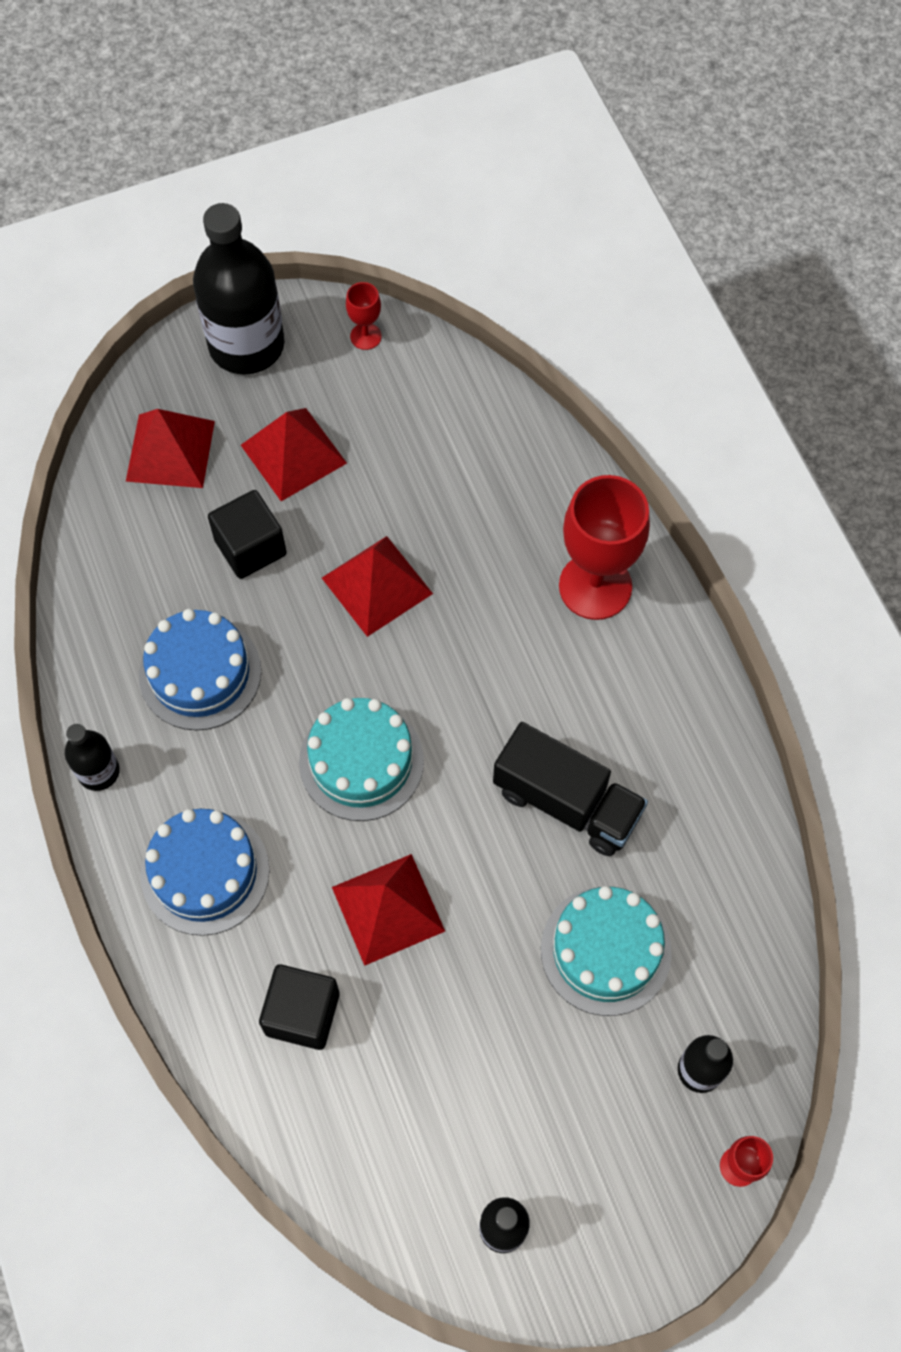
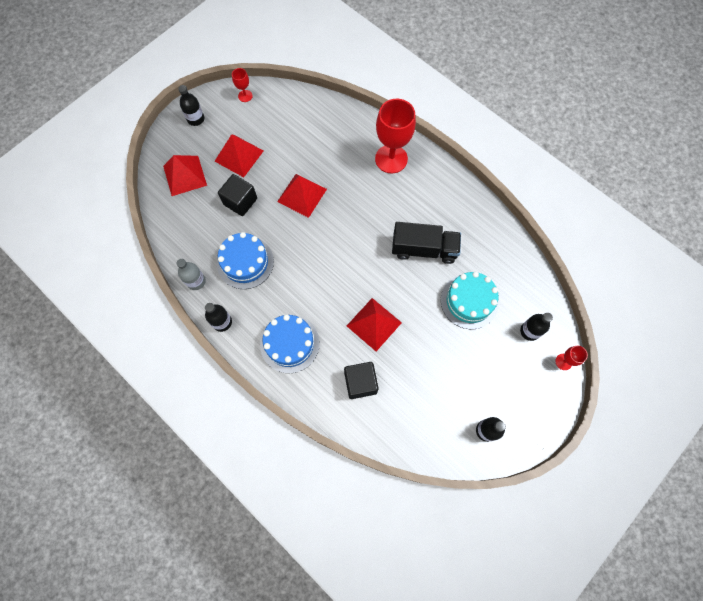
camera: 25 degrees left, 5 degrees up
(89, 670) = (196, 281): none -> grey bottle
(246, 345) = (196, 119): black bottle -> black bottle, size x0.50
(361, 761) = (332, 269): turquoise cake -> none

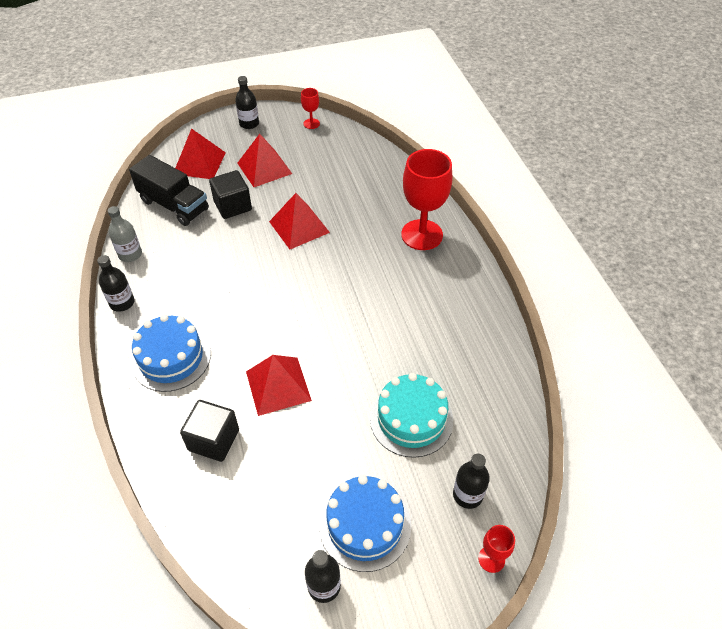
camera: 30 degrees right, 20 degrees down
(245, 262) = (192, 260): blue cake -> blue cake (365, 525)
(424, 249) = (395, 337): black truck -> black truck (174, 205)

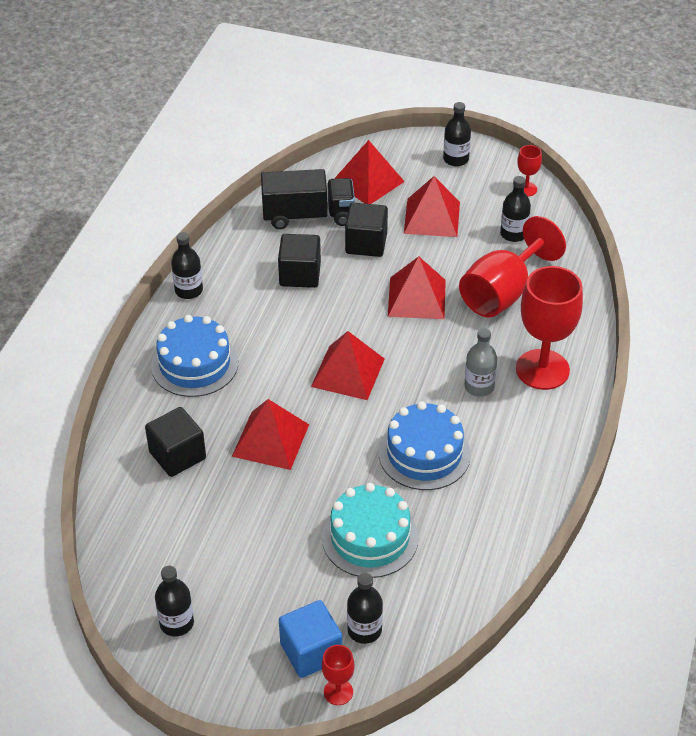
camera: 35 degrees right, 5 degrees down
(130, 254) = (229, 247): grey bottle -> grey bottle (479, 387)
(174, 205) = (308, 216): black truck -> black truck turned 75 degrees counterclockwise
(201, 250) = (300, 274): none -> black cube
(294, 303) = (348, 372): none -> red pyramid
(327, 155) = (513, 234): none -> black bottle
(353, 197) = (502, 293): none -> red goblet
(365, 525) = (250, 598): blue cake -> blue cake (424, 454)
(445, 539) = (311, 652): none -> blue cube

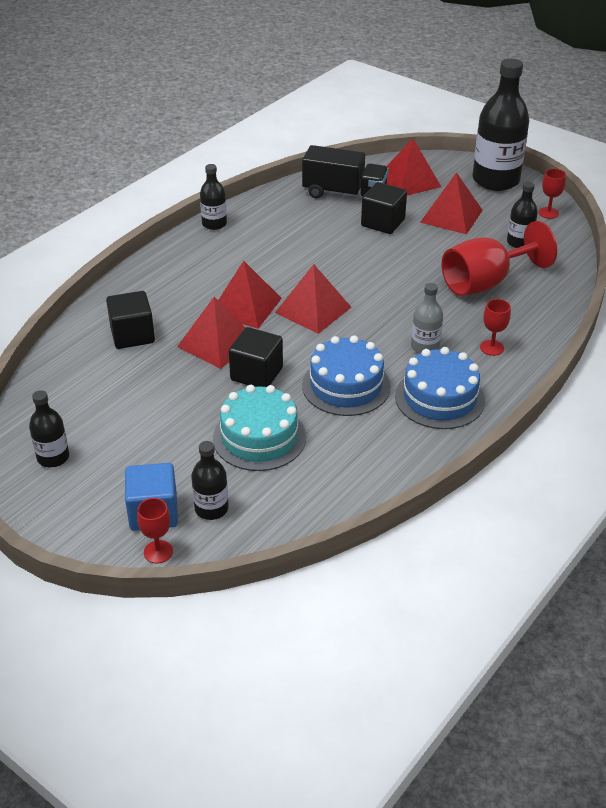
camera: 20 degrees right, 5 degrees down
(195, 364) = (187, 275): blue cake -> blue cake (439, 398)
(300, 274) = (313, 232): black cube -> black cube (256, 374)
(417, 298) = (405, 270): red pyramid -> red pyramid (245, 306)
(456, 159) = (495, 180): black bottle -> black bottle, size x2.01
(542, 369) = (492, 348): red goblet -> red goblet, size x0.46

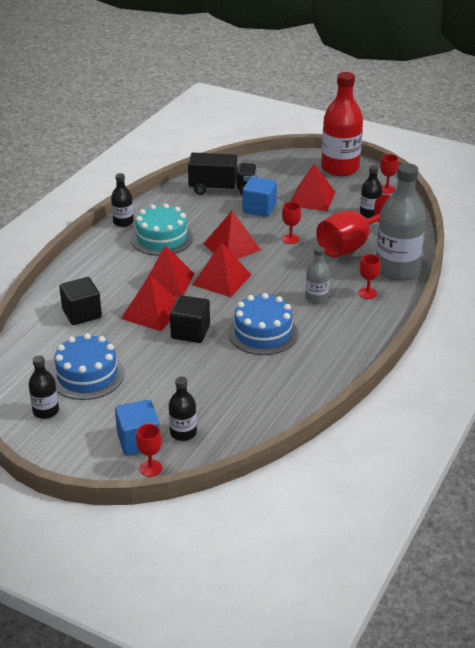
camera: 10 degrees left, 5 degrees down
(259, 437) = (206, 378): turquoise cake -> turquoise cake (162, 238)
(383, 223) = (259, 208): black cube -> blue cube
(409, 181) = (272, 174): red pyramid -> red pyramid (232, 247)
(411, 266) = (290, 239): none -> red goblet
(439, 398) = (337, 334): blue cake -> blue cake (87, 375)
(495, 180) = (340, 168): black bottle -> red bottle
(537, 319) = (397, 269): none -> grey bottle

